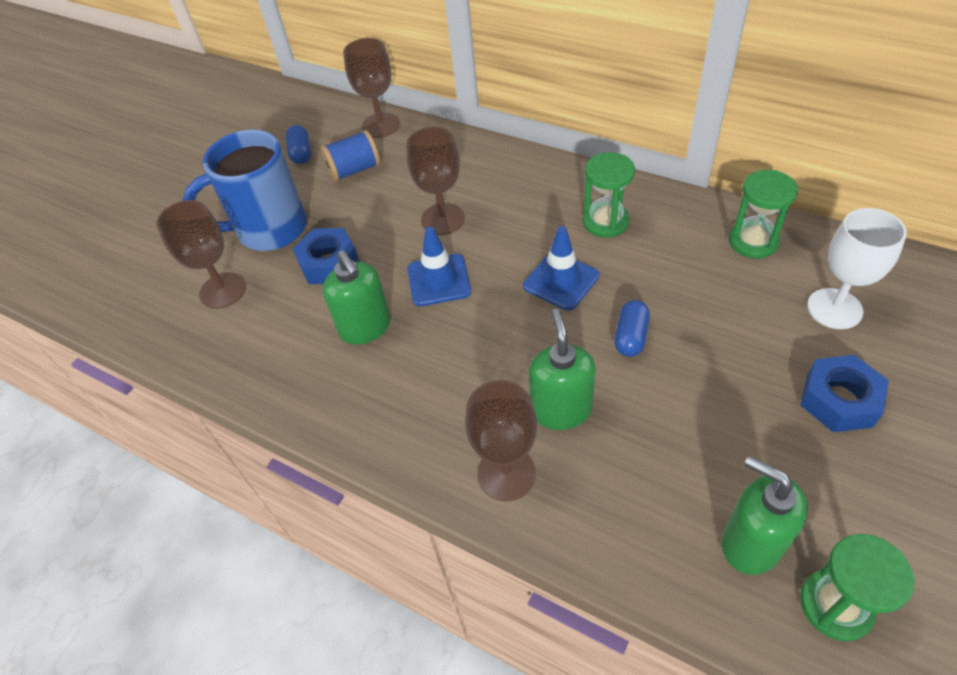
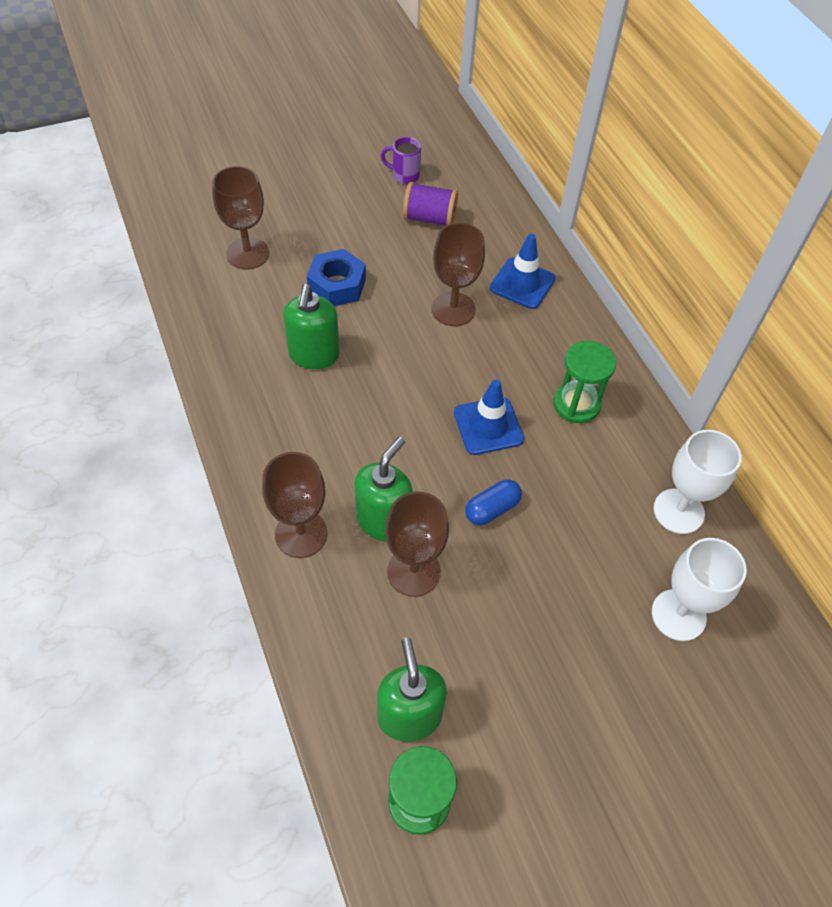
camera: 30 degrees right, 5 degrees up
(269, 230) = (321, 227): blue mug -> none
(301, 153) = (404, 175): blue capsule -> purple mug
(354, 170) = (429, 218): blue spool -> purple spool
(381, 125) = (488, 191): brown goblet -> brown goblet (413, 571)
(439, 280) = (400, 357): blue traffic cone -> blue traffic cone (522, 283)
(753, 241) = (678, 511): green hourglass -> white goblet
(839, 400) = (593, 681): blue nut -> none

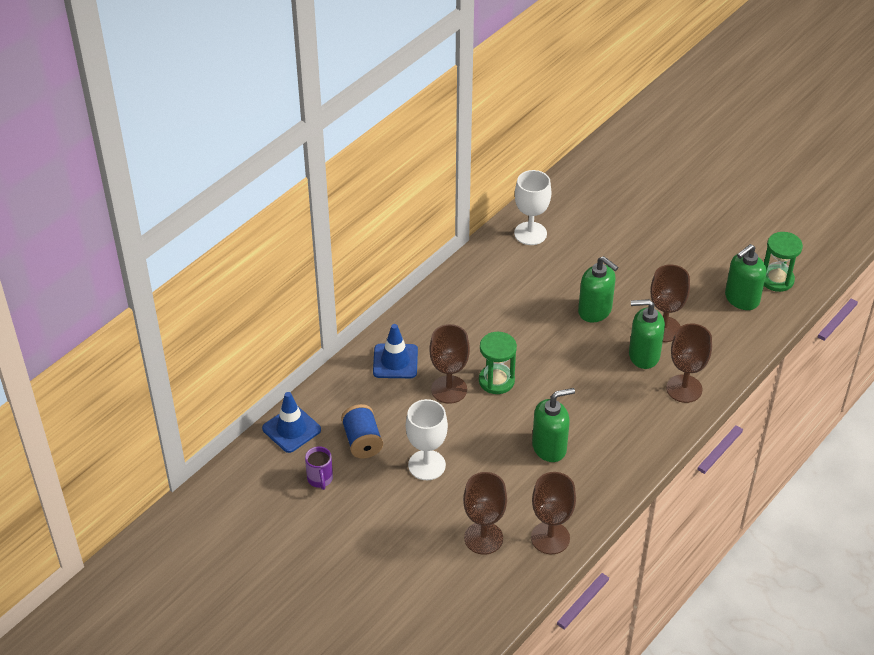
camera: 115 degrees left, 10 degrees down
(205, 301) = (550, 538): none -> brown goblet
(337, 285) = (475, 466): blue nut -> none
(429, 218) = (362, 441): purple spool -> blue spool
(488, 426) = (536, 334): blue traffic cone -> blue traffic cone (291, 429)
(492, 509) = (595, 311): blue capsule -> green soap dispenser
(576, 404) = (485, 299): green hourglass -> green hourglass (496, 381)
(678, 615) = (597, 217): white goblet -> white goblet (426, 465)

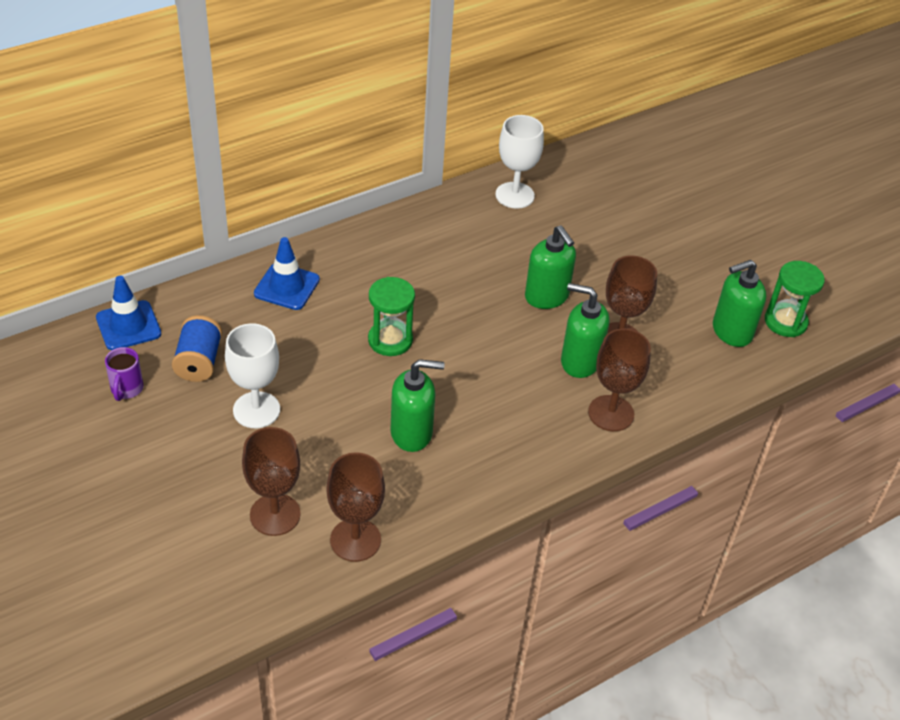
camera: 15 degrees right, 0 degrees up
(449, 389) = (330, 334): brown goblet -> none

